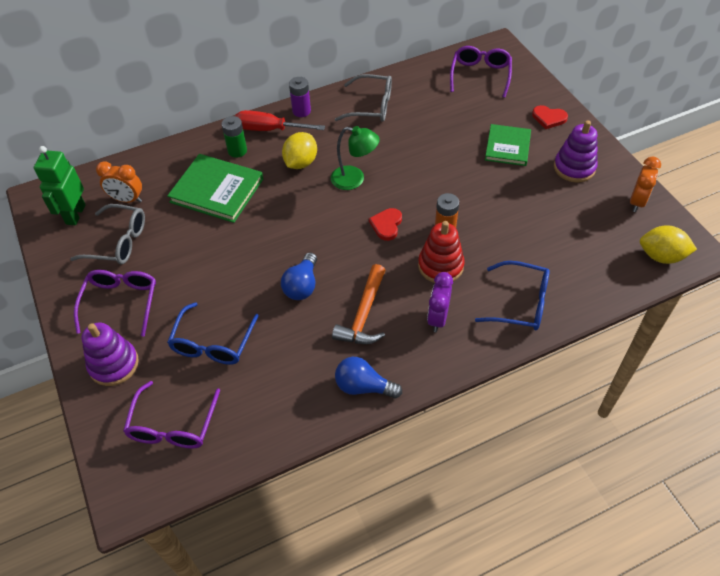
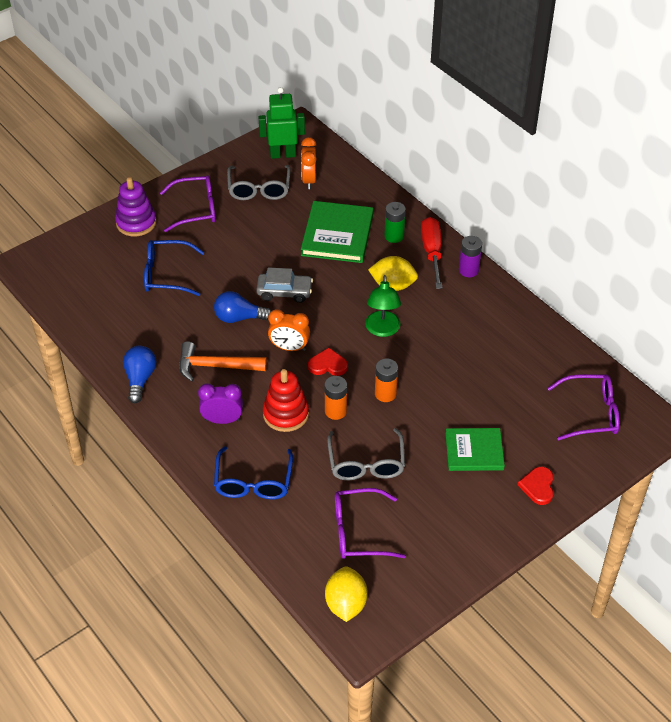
camera: 75 degrees right, 5 degrees down
(173, 425) = (87, 271): purple glasses -> purple glasses (358, 532)
(280, 243) = (284, 292): none -> grey car
(371, 106) = (497, 324): grey glasses -> grey glasses (366, 463)
(432, 190) = (385, 394): none -> orange battery
(574, 168) = (460, 516): purple stacking toy -> none
(637, 202) = (423, 580): orange clock -> orange clock (289, 348)

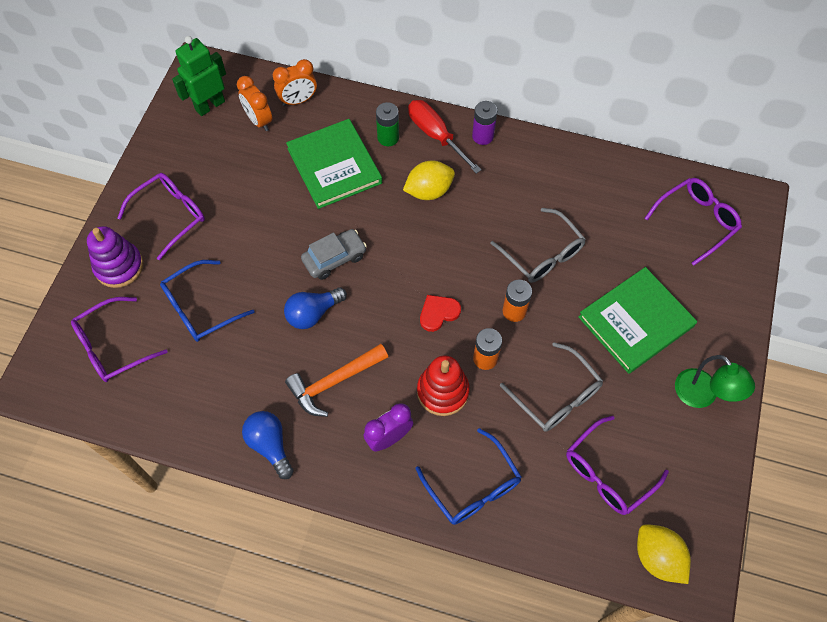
camera: 35 degrees left, 15 degrees up
(91, 267) = (112, 346): none -> purple glasses
(259, 189) = (217, 157): grey glasses -> grey glasses (542, 254)
(289, 348) = (388, 317): orange clock -> orange clock (298, 100)
(382, 330) = (457, 245): green lamp -> green lamp (702, 396)
(474, 451) = (635, 322): green book -> green book, size x1.51
(538, 486) = (713, 323): red heart -> none

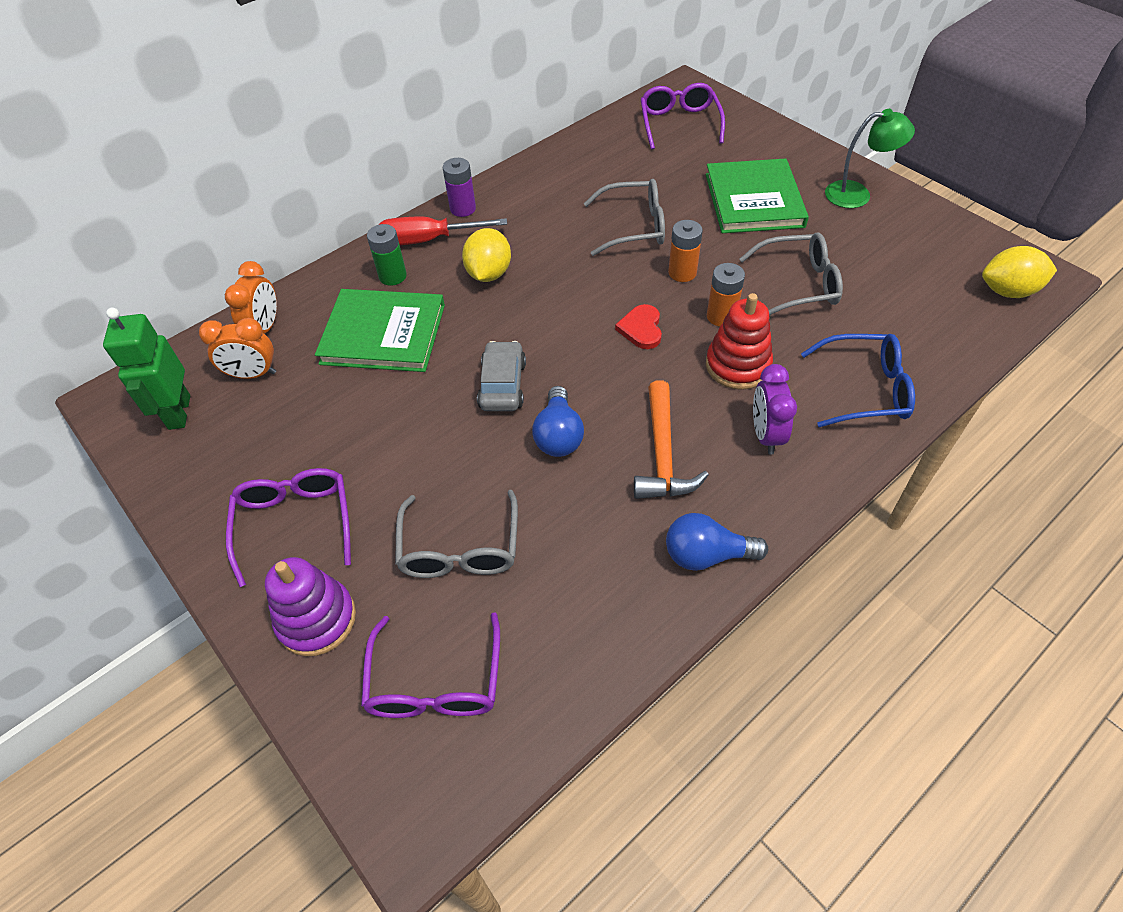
camera: 55 degrees left, 10 degrees down
(200, 308) = (460, 548): blue glasses -> grey glasses
(607, 473) = (902, 286): purple glasses -> none

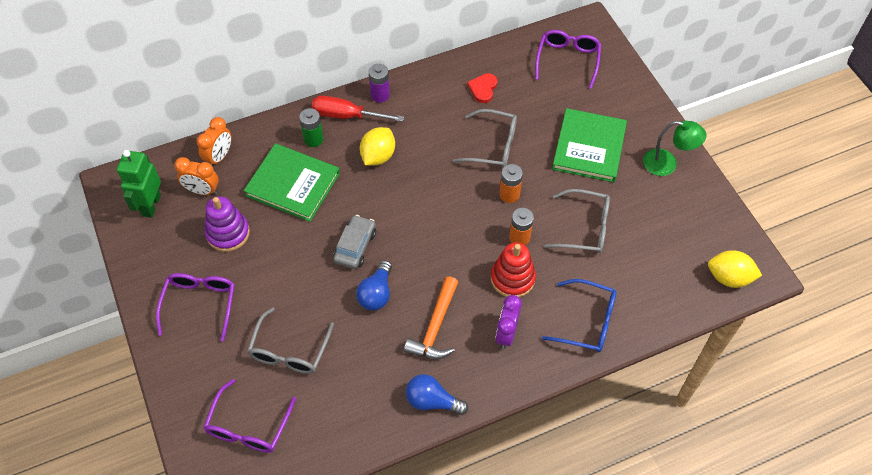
camera: 15 degrees right, 5 degrees up
(316, 619) = (195, 368): purple stacking toy -> purple stacking toy (228, 233)
(641, 329) = (462, 231): red heart -> red heart (483, 89)

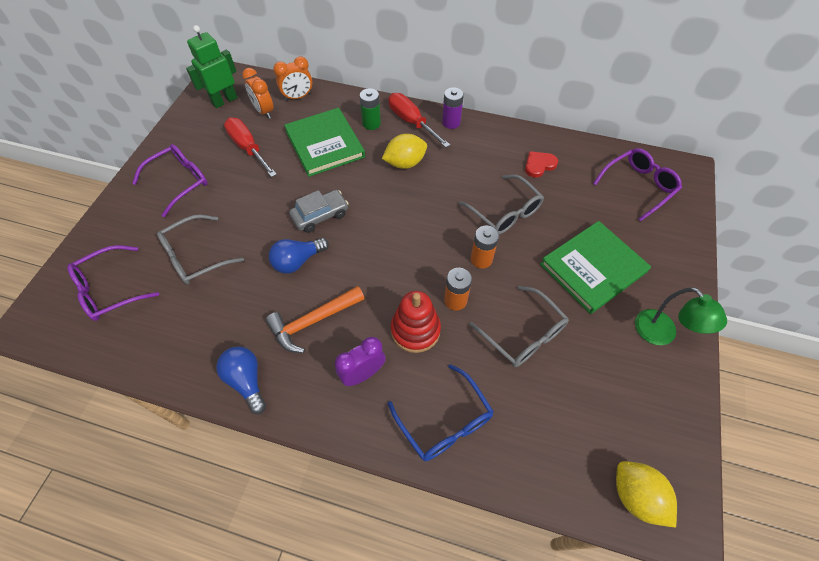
camera: 40 degrees right, 0 degrees up
(228, 233) = (248, 148): purple stacking toy -> red screwdriver

